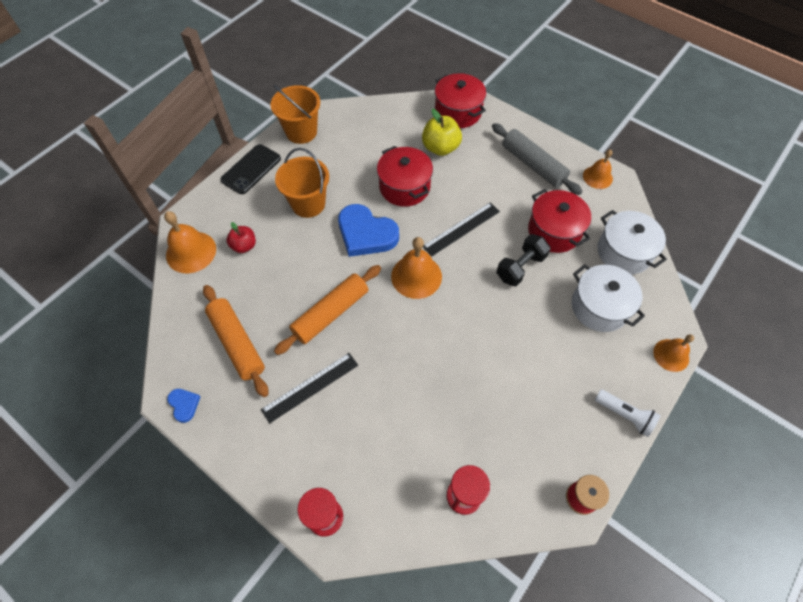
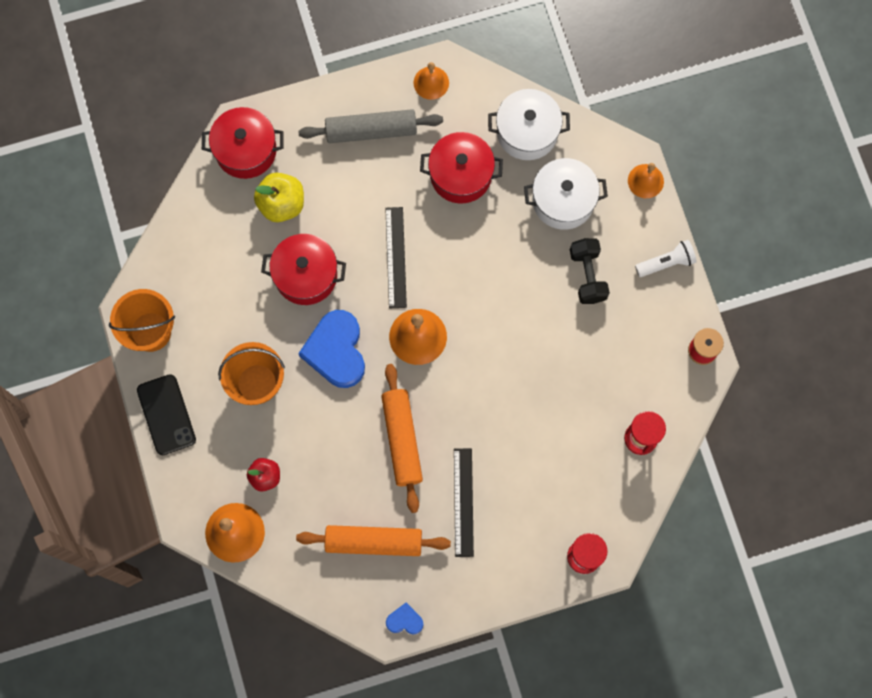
camera: 55 degrees left, 15 degrees up
(366, 234) = (336, 351): blue heart -> blue heart turned 105 degrees clockwise
(520, 267) = (476, 236): black dumbbell -> black dumbbell (588, 275)

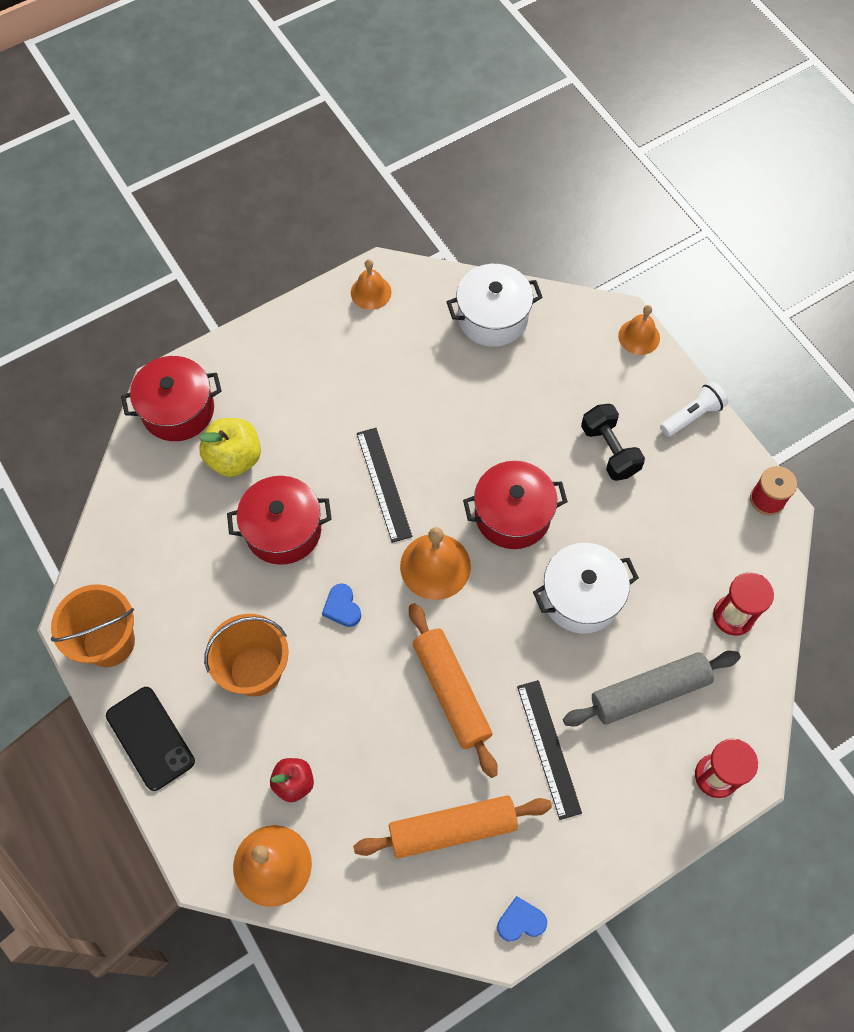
camera: 15 degrees left, 10 degrees down
(336, 351) = (342, 607): blue heart -> blue heart, size x0.47
(371, 131) = (317, 356): grey rolling pin -> grey rolling pin (649, 692)
(461, 175) = (432, 378): red pot -> red pot (512, 515)
(563, 201) = (555, 378): white pot -> white pot (581, 597)

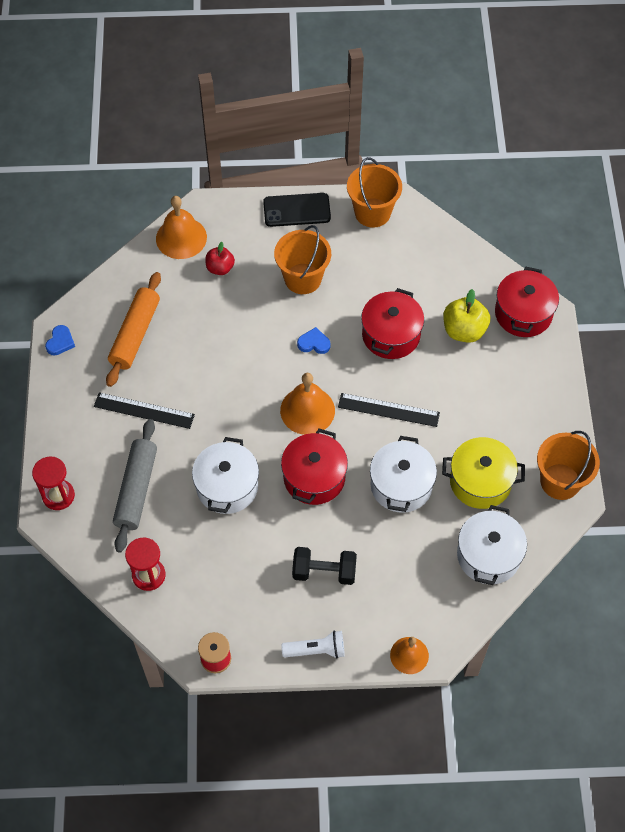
camera: 120 degrees right, 5 degrees down
(371, 292) = (560, 481): orange bell -> orange bucket
(416, 359) = (480, 481): none -> yellow pot
(451, 692) = (216, 376): orange rolling pin -> none
(467, 428) = (401, 485): none -> white pot
(692, 416) = (316, 650): white flashlight -> white flashlight turned 90 degrees counterclockwise

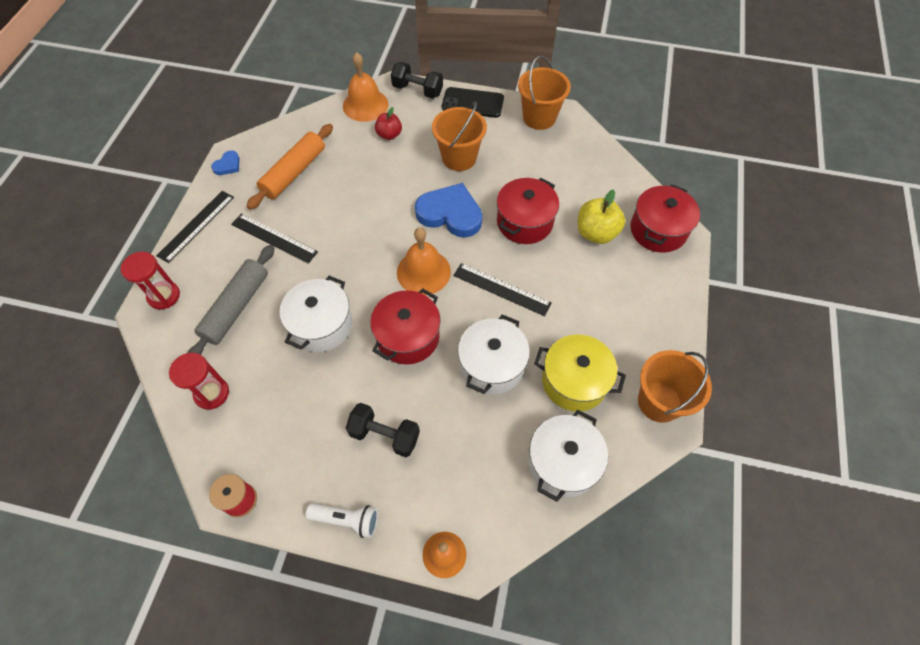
camera: 15 degrees right, 0 degrees up
(57, 416) = (196, 226): none -> black ruler
(232, 207) = (417, 90): none -> black dumbbell
(314, 343) = (450, 214): blue heart -> blue heart, size x2.15

